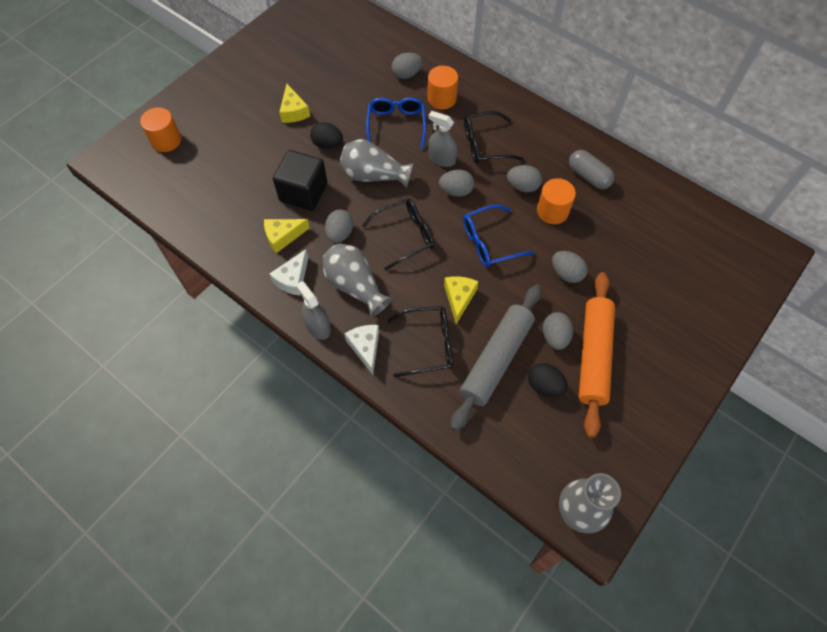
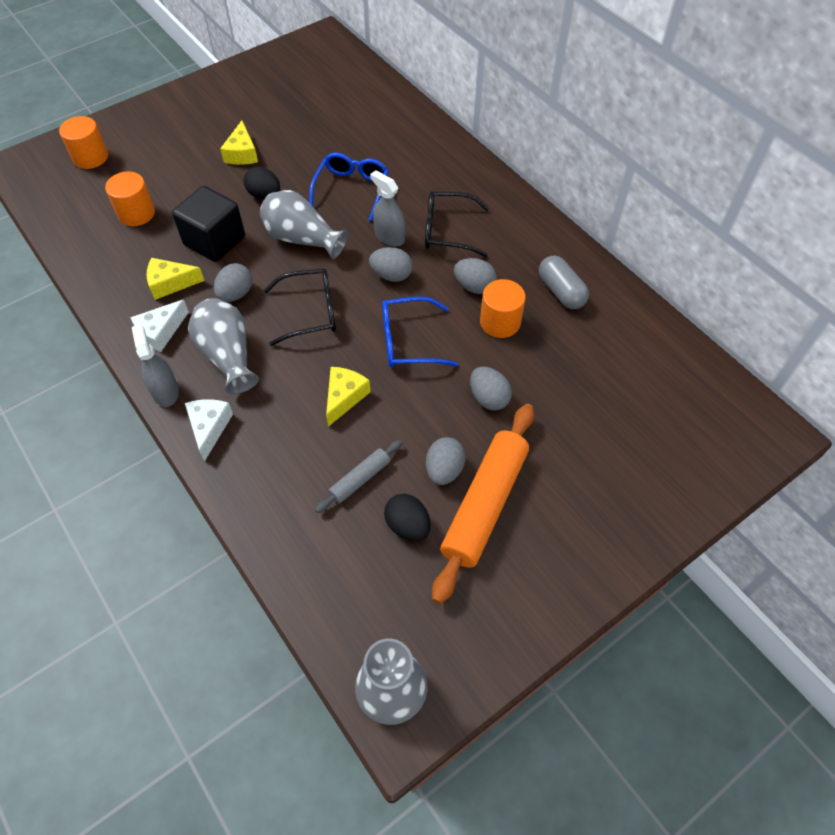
camera: 15 degrees right, 5 degrees down
(407, 74) = (387, 138): grey egg -> none
(427, 345) = (284, 442): black glasses -> none
(442, 99) = (417, 171): orange cylinder -> orange cylinder (136, 213)
(496, 359) = (360, 479): grey rolling pin -> grey rolling pin, size x0.49

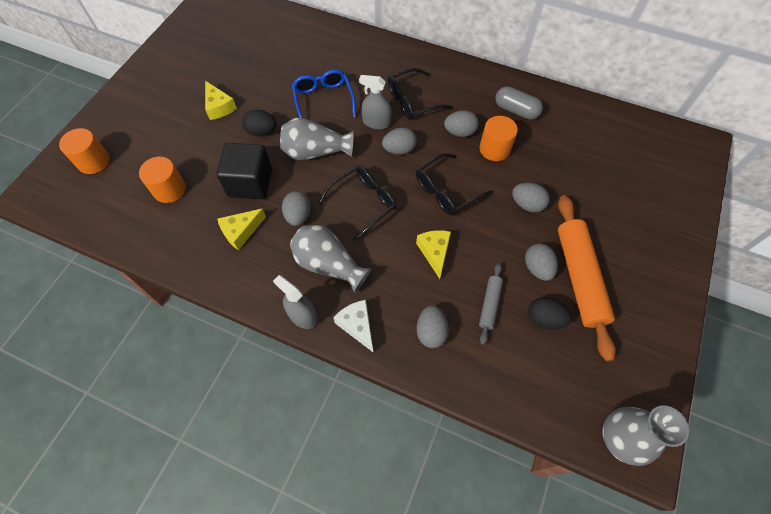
camera: 30 degrees left, 5 degrees up
(160, 332) = (263, 272): white cheese -> none
(276, 473) = (431, 332): none -> grey egg
(409, 341) = (447, 191): blue glasses -> black glasses

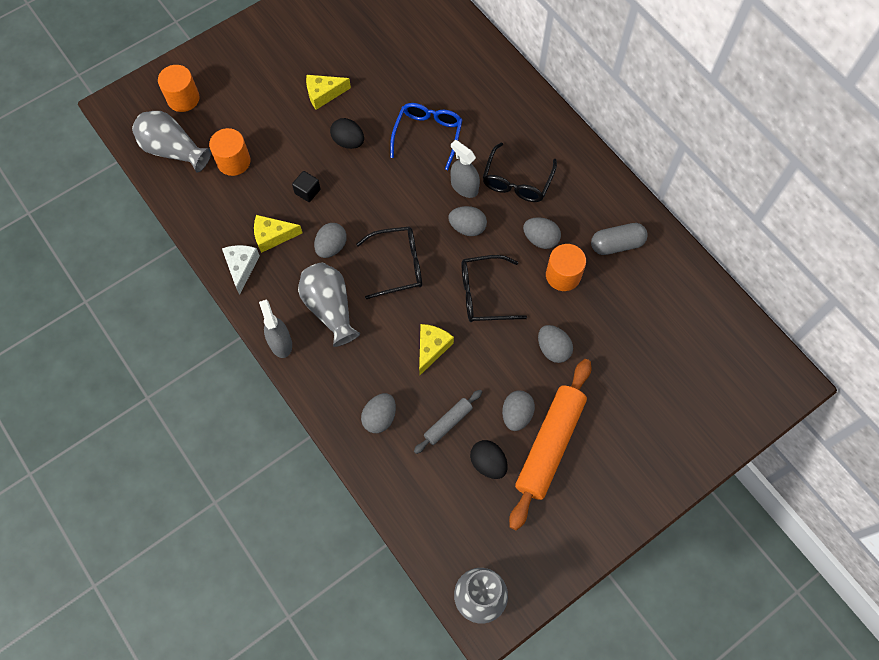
camera: 30 degrees right, 5 degrees up
(219, 107) = (324, 94): yellow cheese -> yellow cheese turned 75 degrees clockwise
(250, 183) = (307, 191): black cube -> black cube, size x0.47
(315, 152) = (386, 189): grey vase -> grey vase (173, 150)
(357, 325) = (321, 377): white cheese -> white cheese (241, 267)
(413, 101) = (517, 180): black glasses -> black glasses turned 75 degrees counterclockwise
(516, 110) = (617, 244): grey capsule -> grey capsule turned 75 degrees counterclockwise

